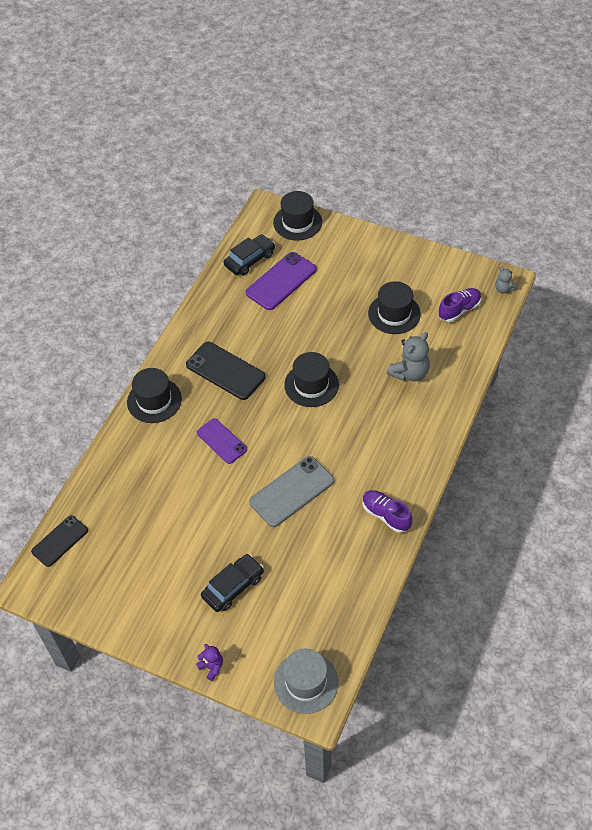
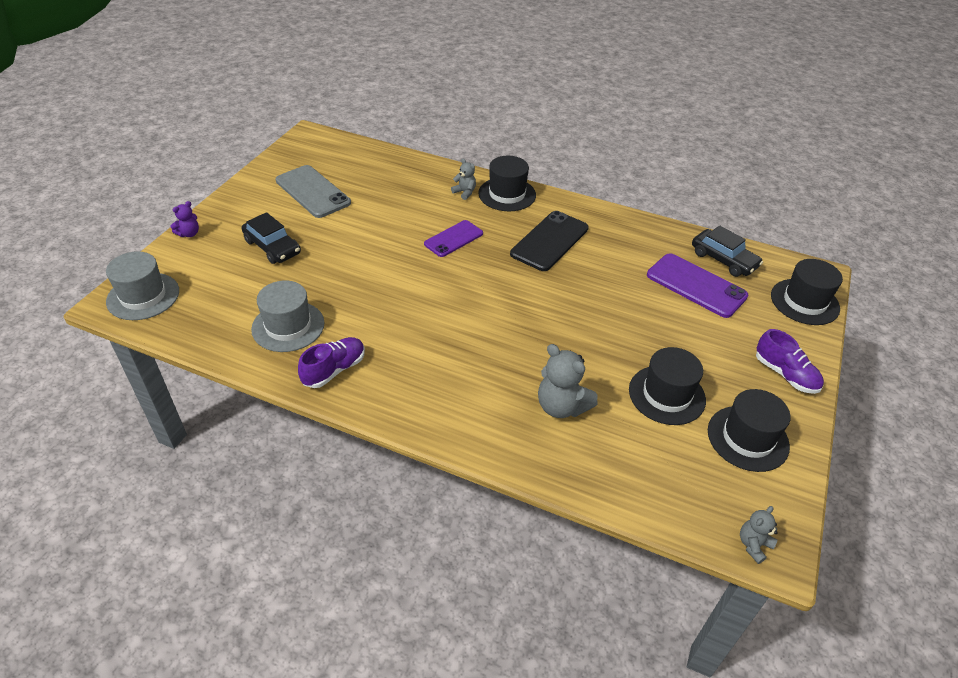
camera: 85 degrees right, 10 degrees down
(60, 541) = (350, 147): black phone -> none
(150, 434) = (464, 192): none -> grey teddy bear
(292, 491) = (381, 290): grey phone -> grey phone (313, 192)
(311, 385) = (534, 309): black hat -> black hat (747, 438)
(339, 555) = (288, 326): none -> grey hat
(459, 310) = (692, 475): purple shoe -> purple shoe (785, 374)

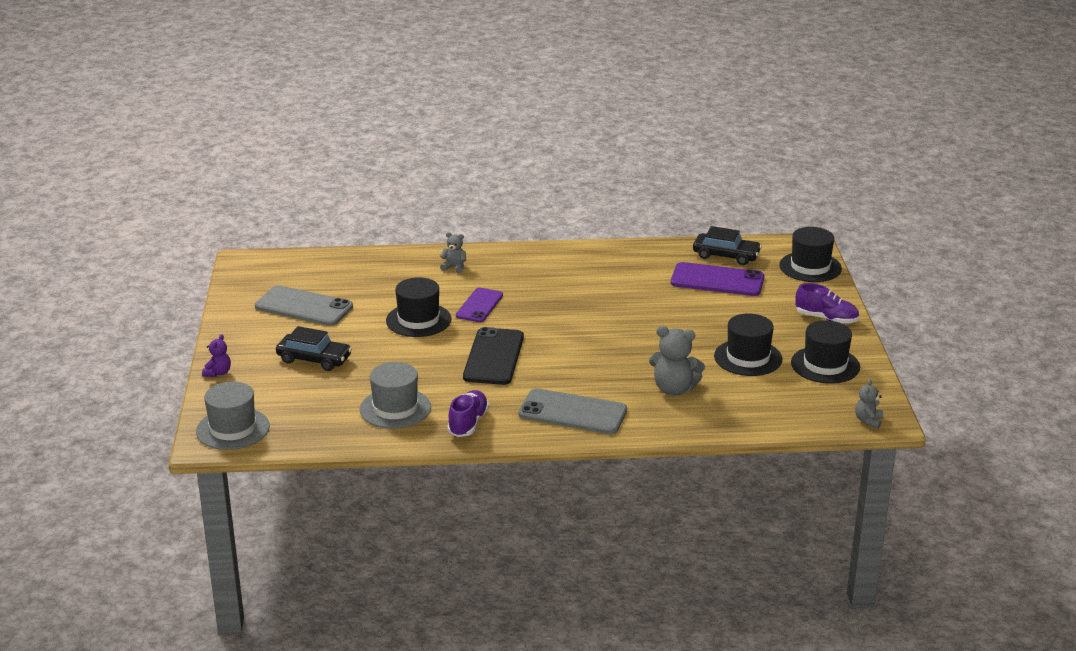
camera: 25 degrees left, 15 degrees down
(439, 396) = (572, 412): none -> grey phone
(507, 194) = (495, 258): black hat -> black hat (418, 320)
(549, 241) = (567, 283): black phone -> black phone (493, 357)

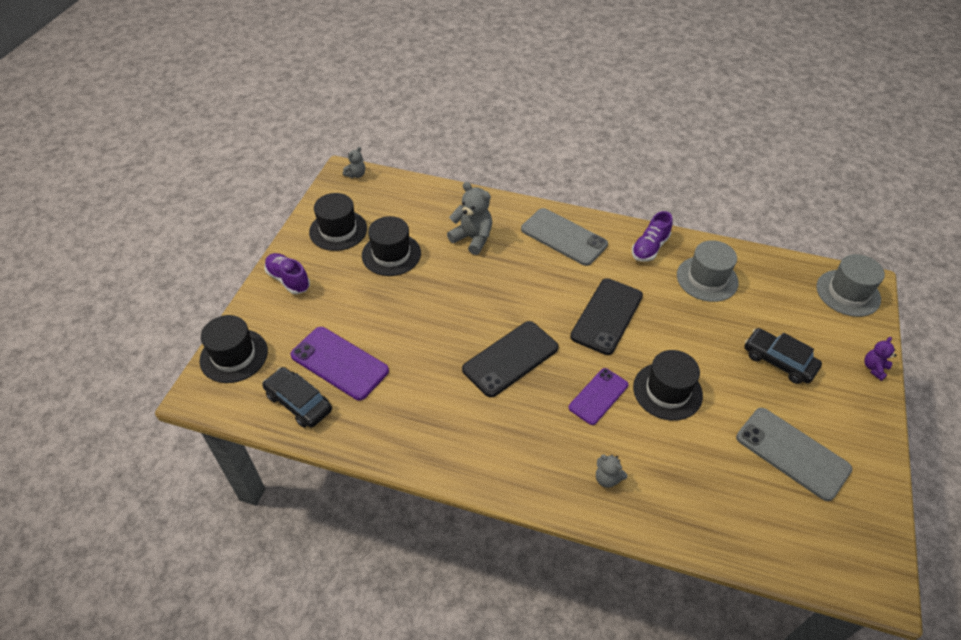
camera: 160 degrees left, 20 degrees up
(570, 311) = (510, 358): none -> black phone

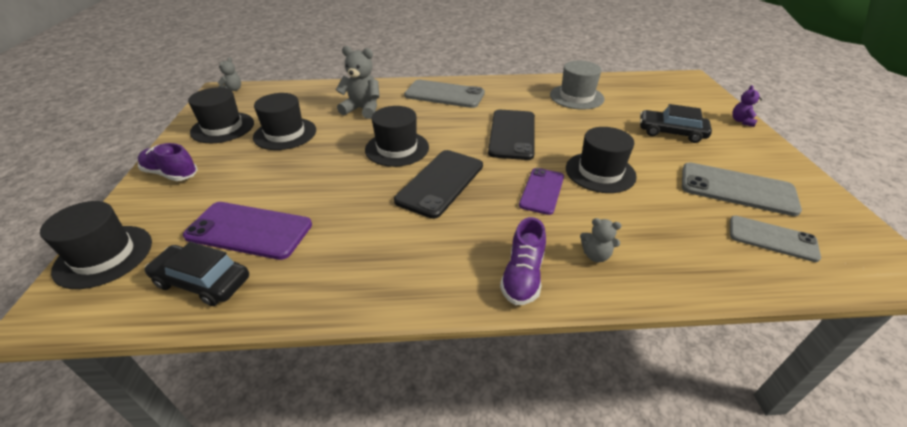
camera: 20 degrees left, 10 degrees down
(487, 303) = (397, 148): none -> black hat
(649, 248) = (519, 88): purple shoe -> purple shoe (522, 276)
(780, 515) = (772, 238): none -> grey phone
(848, 293) = (682, 85): grey hat -> none

